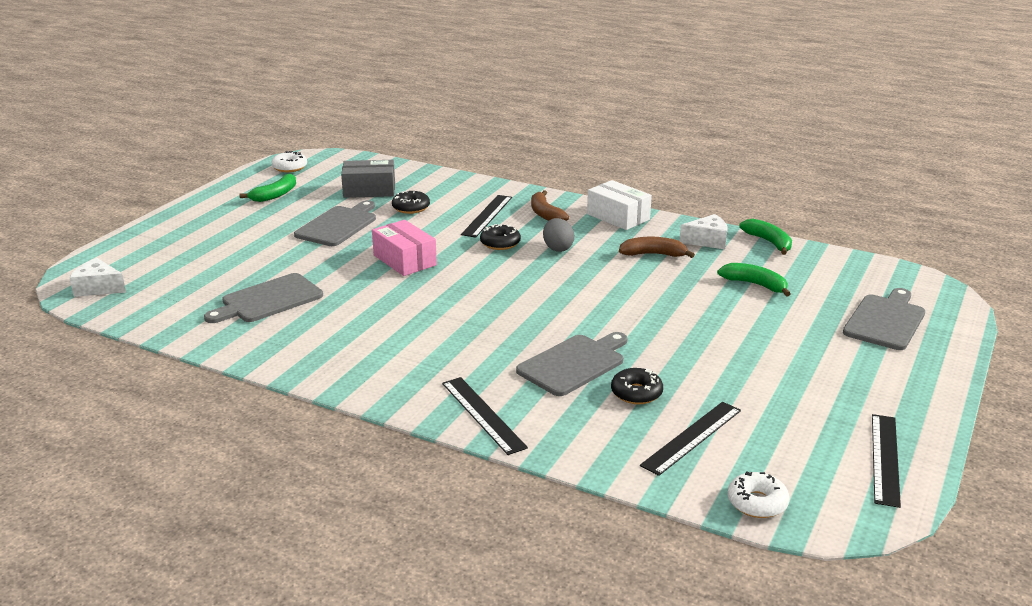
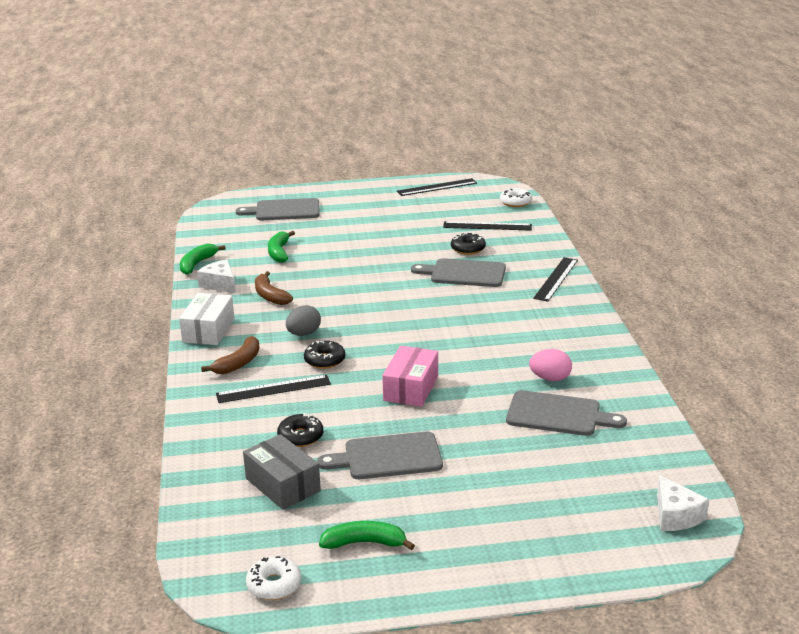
camera: 125 degrees left, 0 degrees up
(317, 319) = (550, 378): none -> pink egg

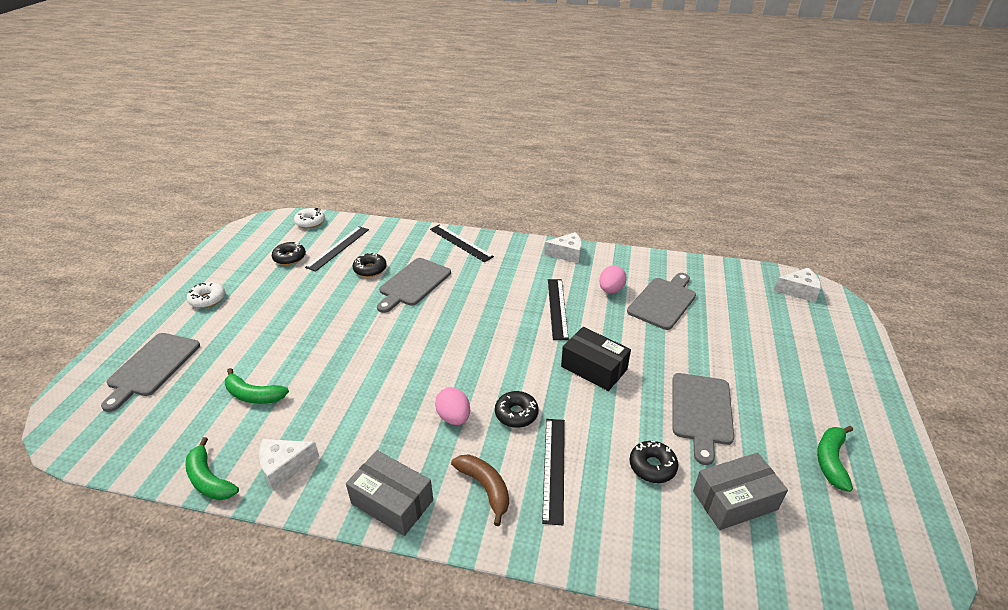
camera: 70 degrees left, 10 degrees up
(208, 330) = (392, 502): white box -> grey box
(270, 296) = (350, 426): brown banana -> none
(274, 585) = (898, 544): white donut -> white donut (207, 299)
(304, 334) = (454, 417): grey egg -> pink egg
(411, 388) = (594, 368): pink box -> black box
(437, 187) = (229, 252): black ruler -> black ruler (557, 308)
(452, 211) = (289, 258): none -> black donut
(596, 341) = (567, 254): none -> white cheese

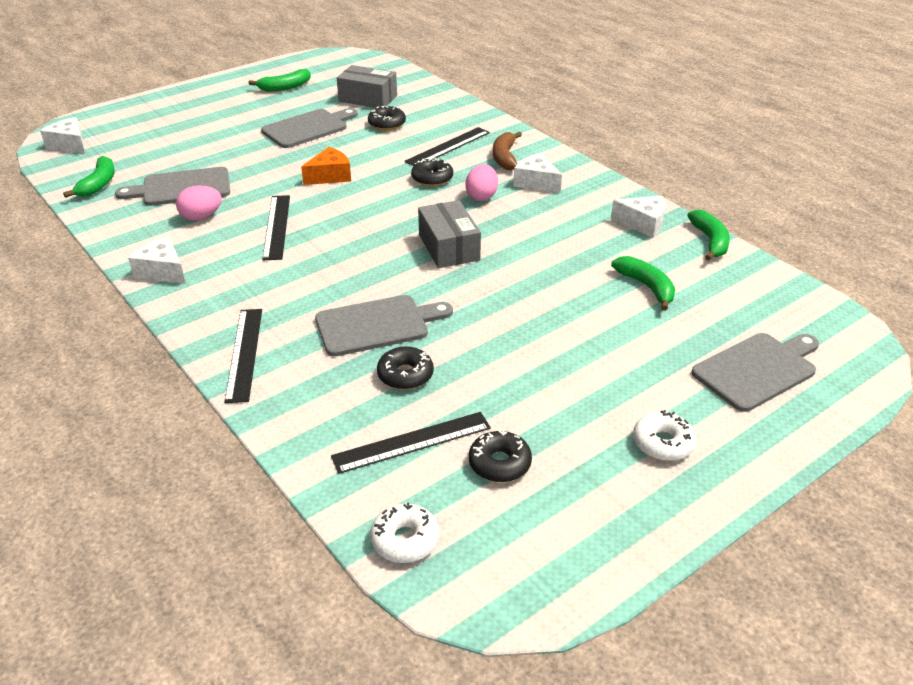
camera: 140 degrees left, 0 degrees up
(392, 502) = (574, 176): grey box -> grey box (449, 247)
(422, 466) = (536, 182): none -> white cheese
(557, 308) = (277, 226): black ruler -> black ruler turned 45 degrees counterclockwise
(594, 368) = (330, 176): black box -> orange cheese
(711, 277) = (99, 184): none -> green banana

